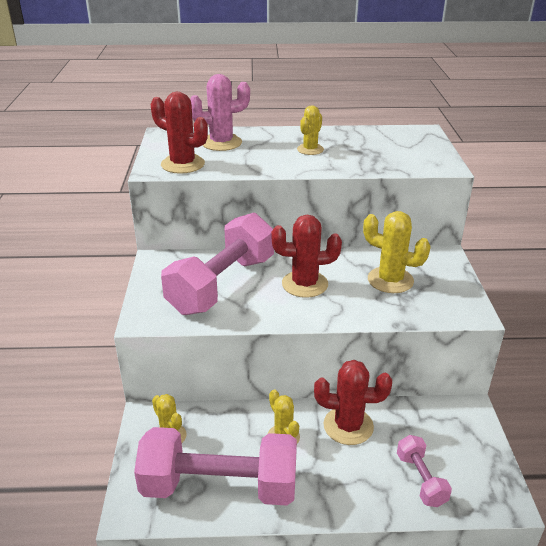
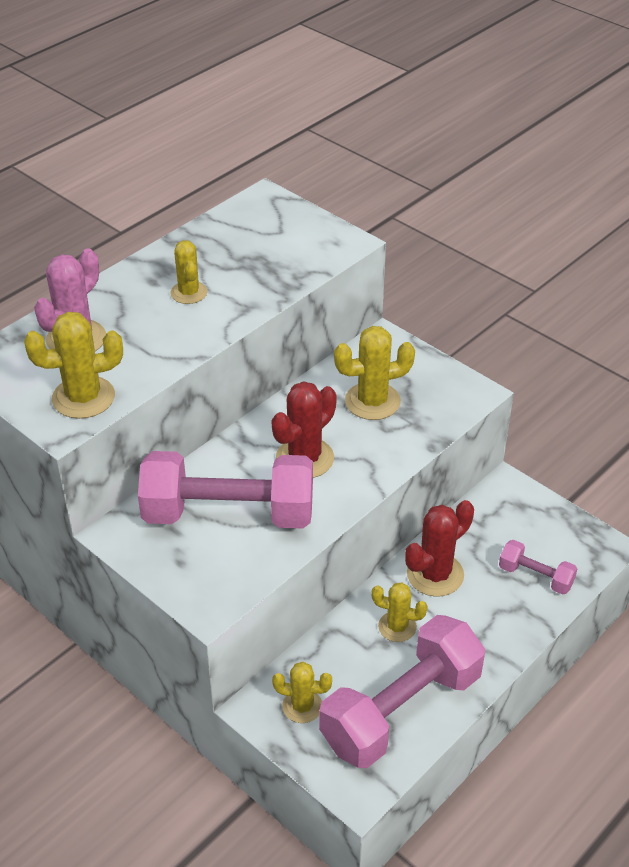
camera: 45 degrees left, 10 degrees up
(183, 164) = (83, 397): red cactus -> yellow cactus
(222, 285) = (229, 514): pink dumbbell -> pink dumbbell turned 75 degrees counterclockwise

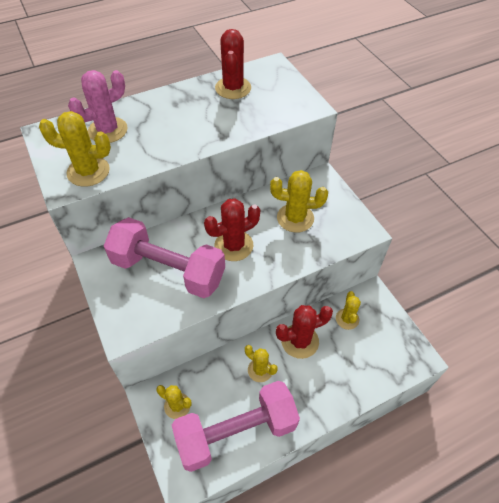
camera: 20 degrees right, 10 degrees up
(189, 293) = (192, 117): yellow cactus -> yellow cactus (347, 319)
(224, 242) = (233, 88): none -> red cactus
(535, 577) = (364, 365): pink dumbbell -> none

